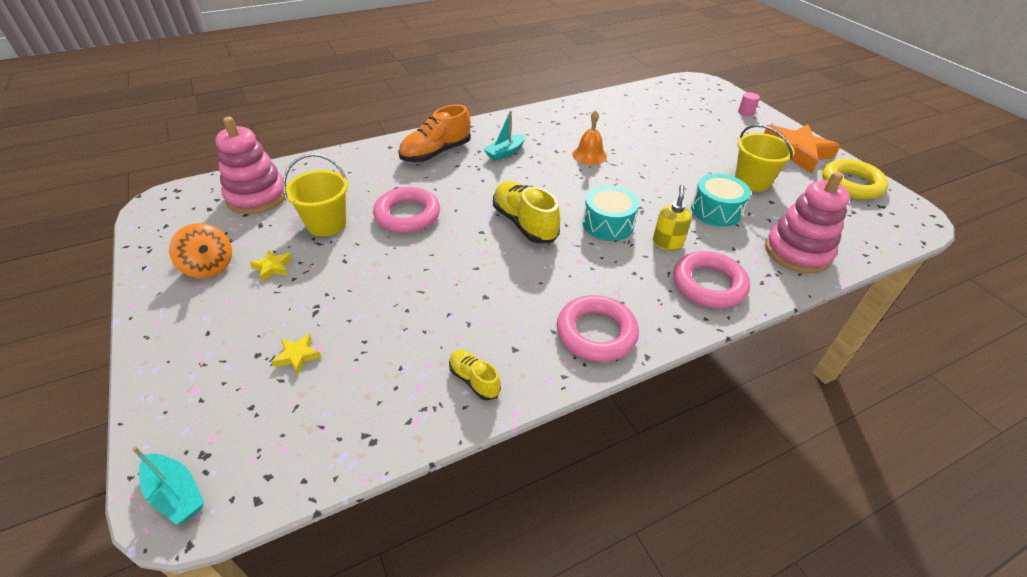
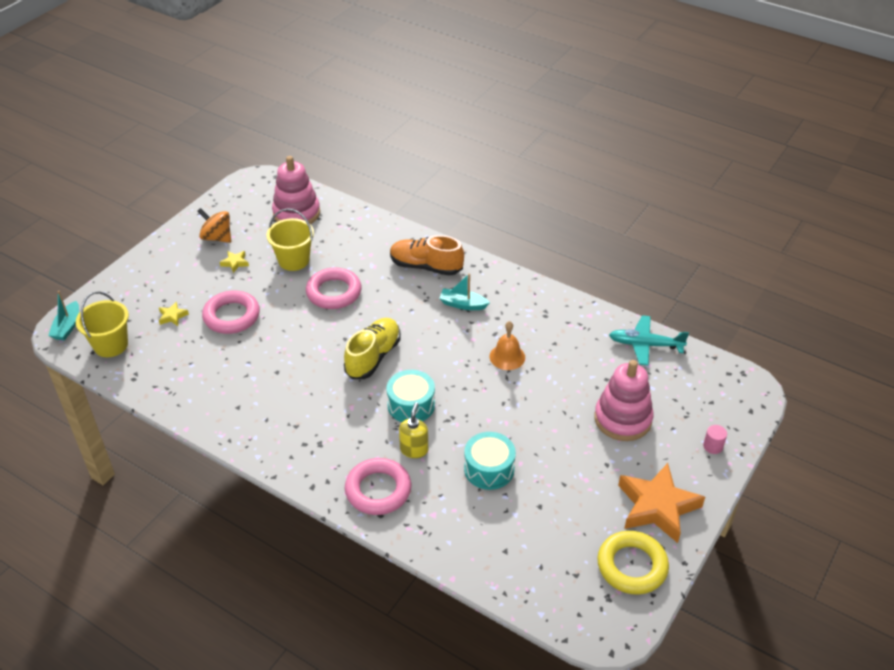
camera: 60 degrees right, 0 degrees up
(209, 267) = (217, 237): orange spinning top -> orange spinning top turned 105 degrees clockwise
(474, 380) = (200, 399): yellow shoe -> none
(596, 333) = (279, 442): pink ring -> pink ring (232, 316)
(627, 98) = (645, 345): none -> turquoise plane
(667, 243) = (414, 449): yellow soap dispenser -> yellow soap dispenser turned 60 degrees counterclockwise
(752, 181) = (564, 483): yellow bucket -> yellow bucket (111, 345)
(797, 252) = (468, 540): pink stacking toy -> pink stacking toy (622, 419)

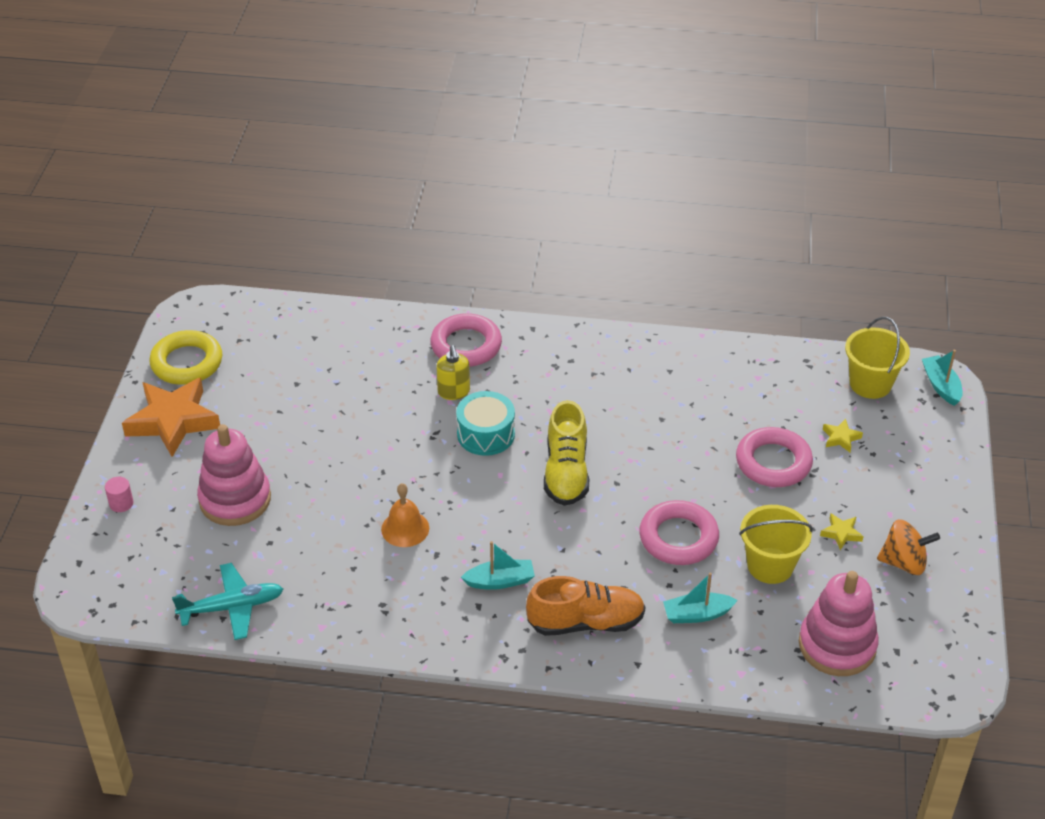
camera: 155 degrees right, 0 degrees up
(358, 250) = (697, 614): none -> turquoise boat
(489, 469) = (364, 399): turquoise drum -> none

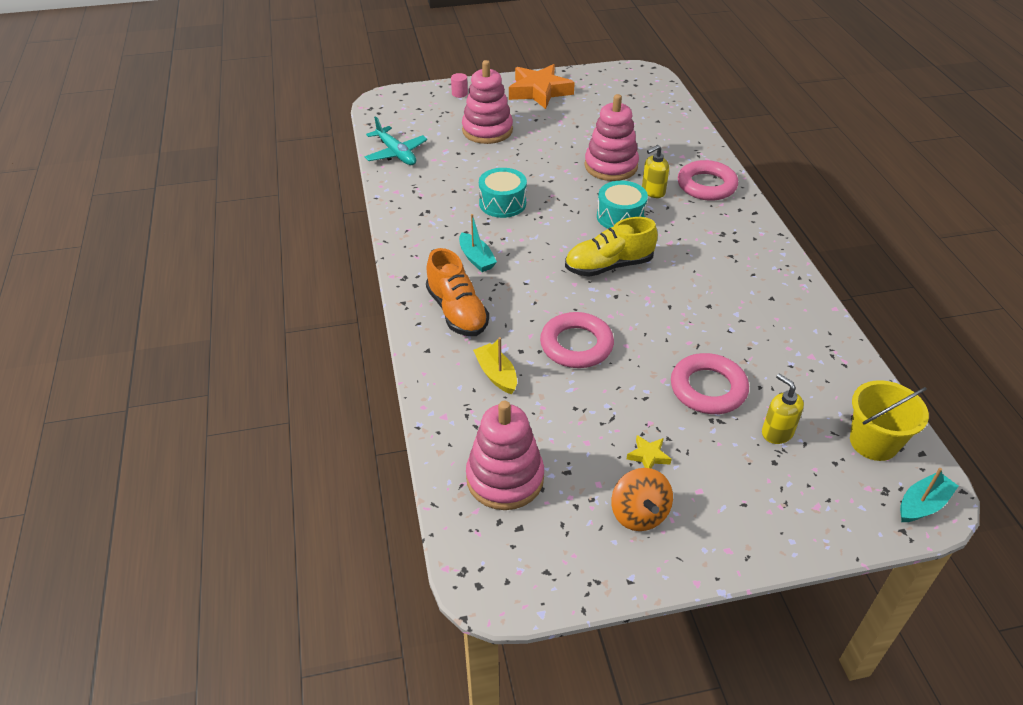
camera: 70 degrees right, 0 degrees up
(187, 363) = (594, 82): yellow ring -> none
(384, 409) = (611, 166): none -> pink stacking toy
(405, 528) = (502, 203): orange bell -> turquoise drum
(697, 614) = (496, 374): turquoise boat -> yellow boat
(770, 565) = (578, 411): yellow bucket -> none
(841, 438) = (777, 432): yellow star -> yellow soap dispenser

